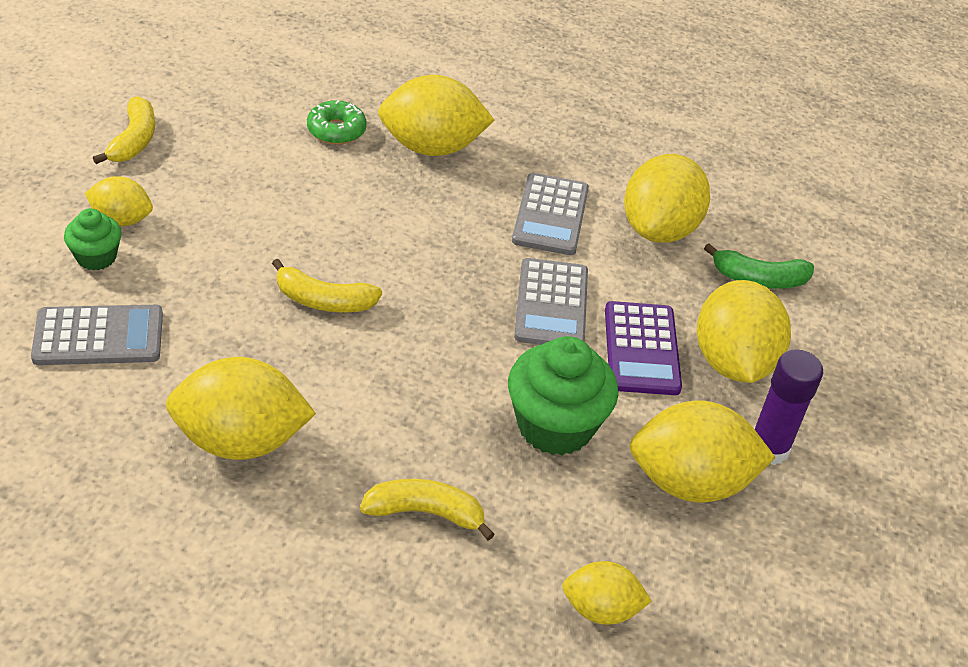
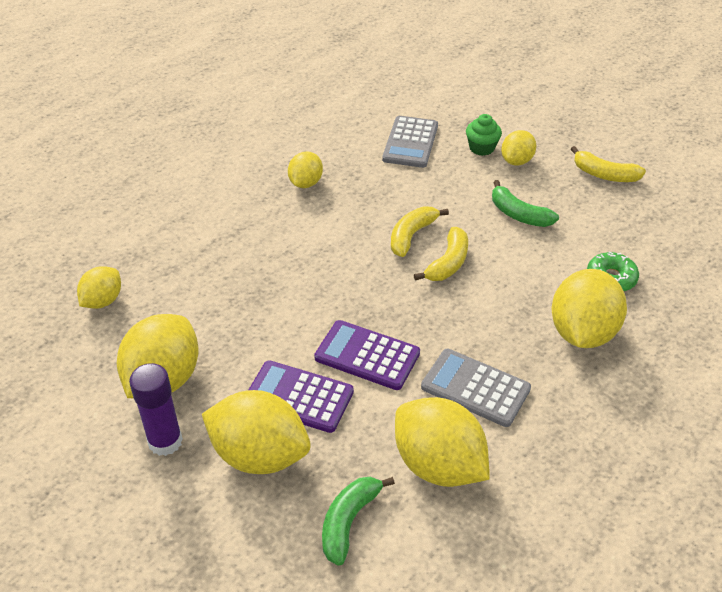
camera: 115 degrees right, 0 degrees up
(241, 440) = (305, 183): yellow lemon -> yellow lemon, size x0.57
(244, 208) = (519, 214): none -> green banana
(425, 513) = (214, 244): yellow banana -> yellow banana (448, 263)
(551, 304) = (367, 355): grey calculator -> purple calculator
(555, 426) = (249, 322): green cupcake -> none

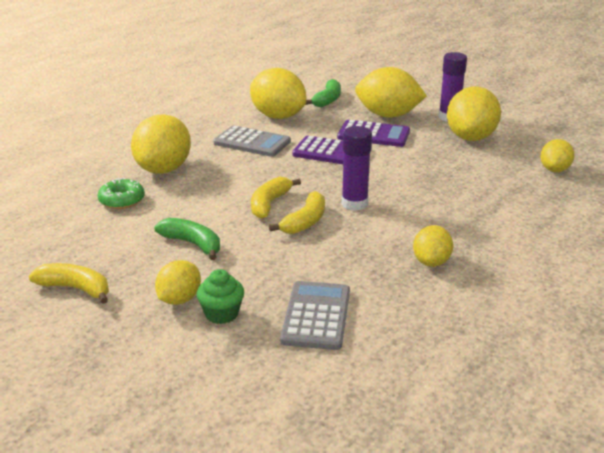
camera: 175 degrees right, 15 degrees down
(357, 257) = (354, 204): none -> purple glue stick

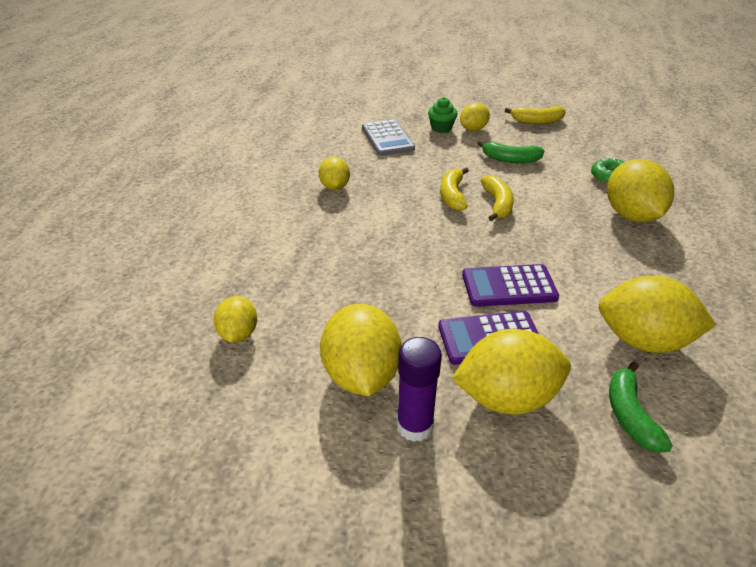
camera: 155 degrees right, 10 degrees up
(179, 299) = (473, 129): yellow lemon -> yellow lemon turned 45 degrees clockwise
(252, 142) = (607, 277): grey calculator -> none
(354, 204) = (428, 223): purple glue stick -> none

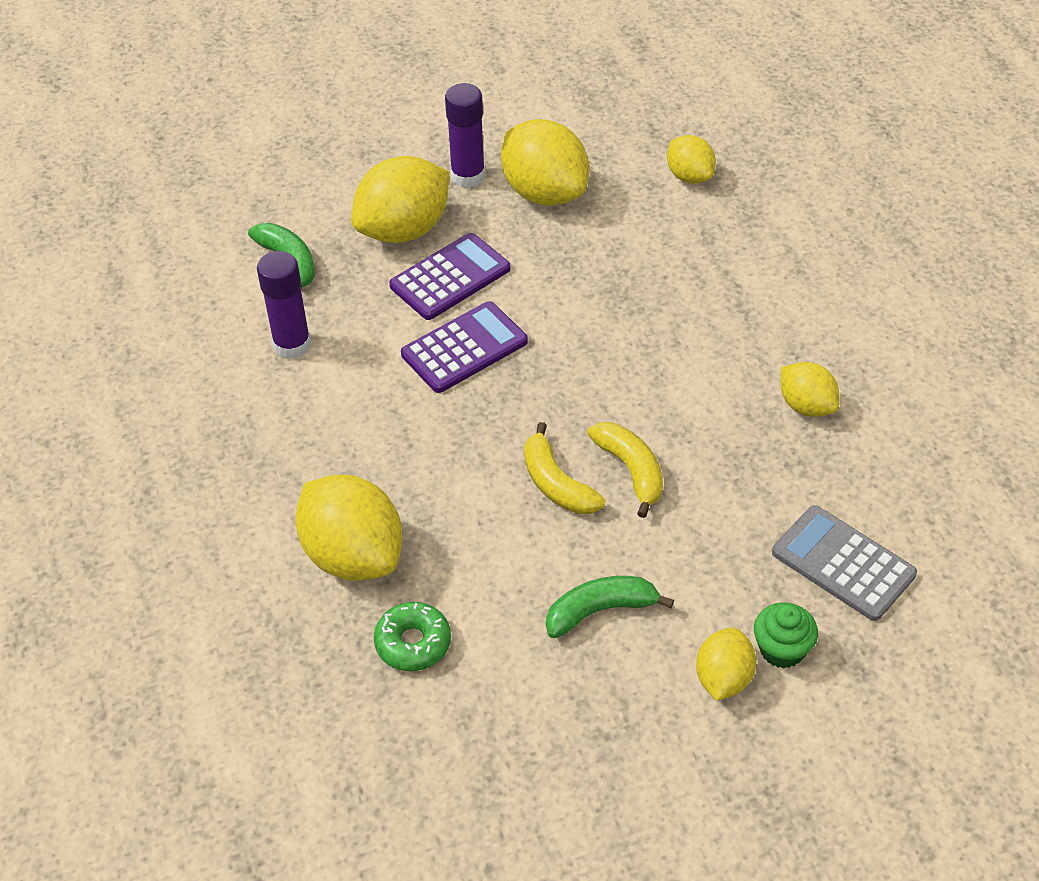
camera: 150 degrees right, 10 degrees up
(537, 121) = (622, 781): yellow banana -> none
(643, 340) = (292, 345): yellow lemon -> purple glue stick

